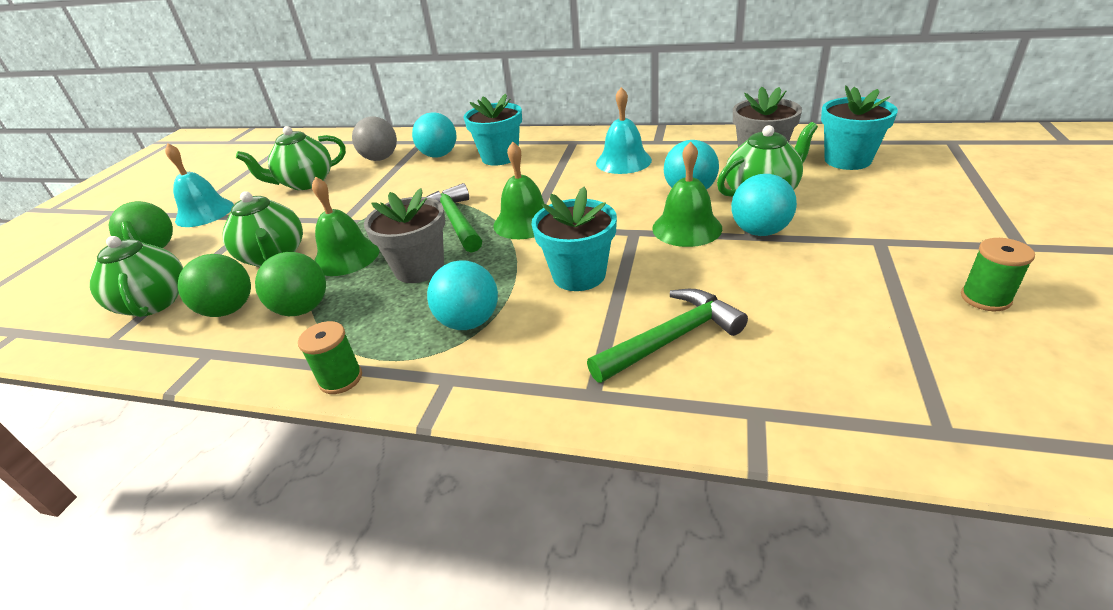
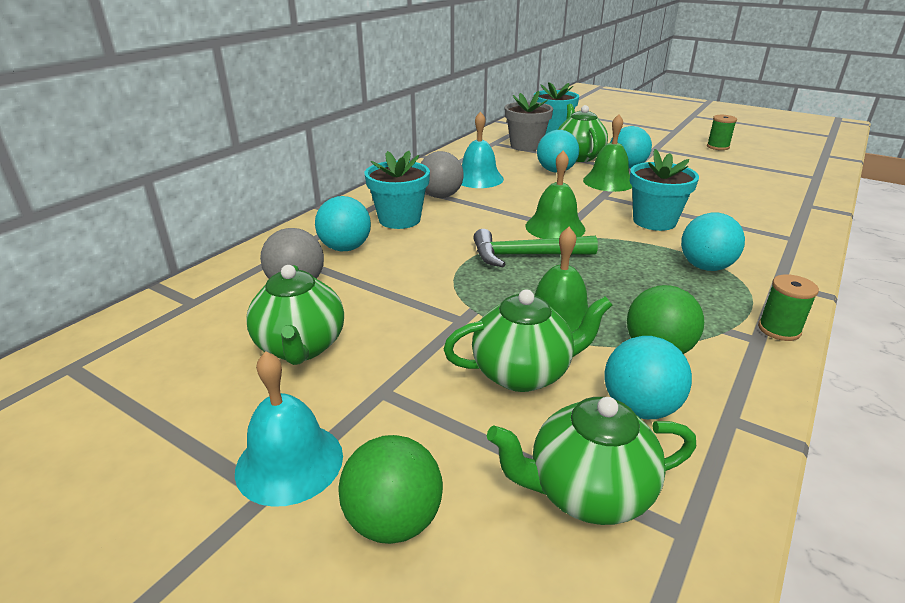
camera: 75 degrees left, 5 degrees down
(229, 310) = (640, 408): green ball -> turquoise ball
(419, 268) = (608, 280): grey flower pot -> none
(562, 158) = (440, 196): none -> grey ball
(671, 338) = (740, 209): green hammer -> none

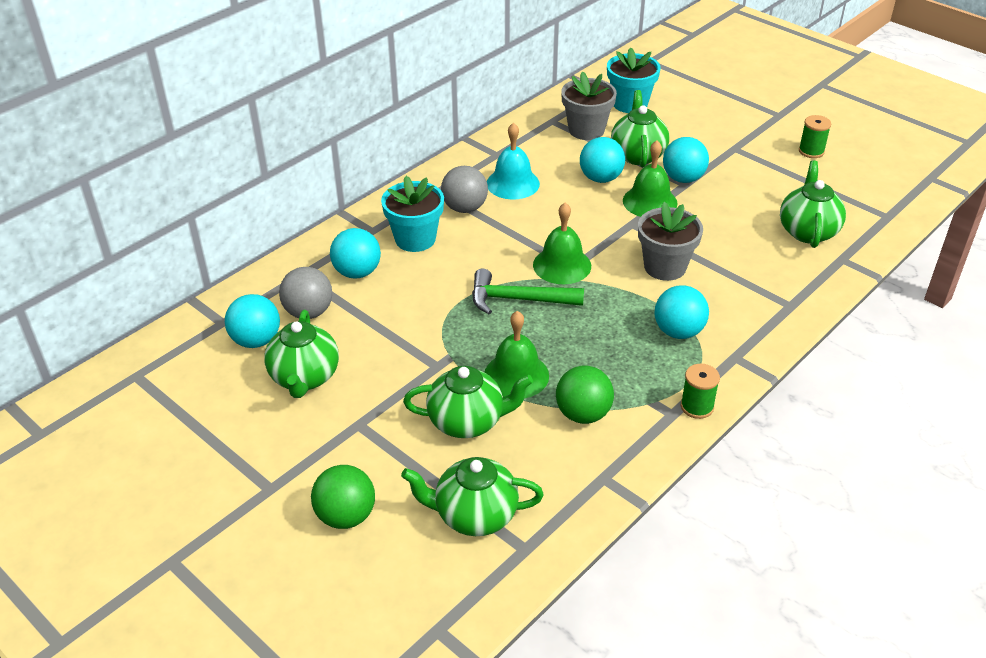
camera: 10 degrees right, 10 degrees up
(289, 462) = (286, 470): turquoise bell -> none
(640, 408) = (542, 461): turquoise ball -> turquoise ball (256, 340)
(654, 221) = (665, 267): turquoise flower pot -> grey flower pot
(760, 190) = (807, 231): none -> green teapot

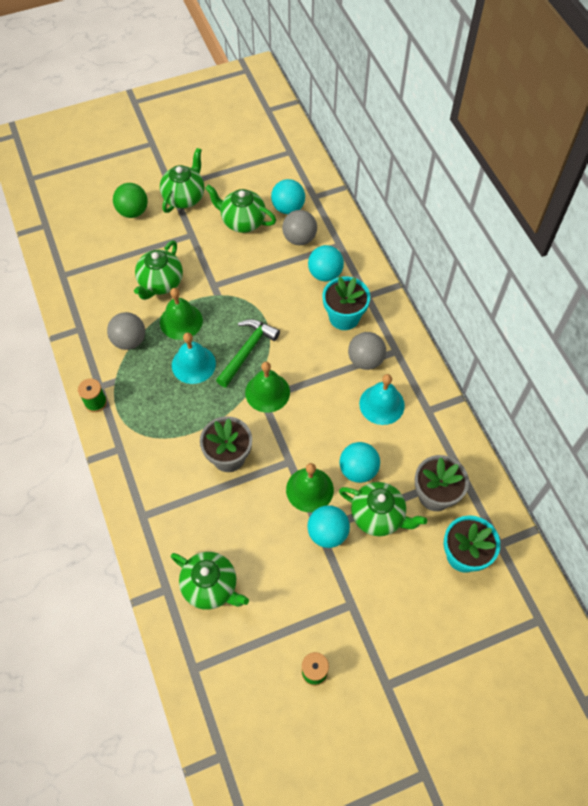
camera: 115 degrees right, 20 degrees up
(474, 515) = (96, 262): green teapot -> green teapot (184, 197)
(572, 338) = (193, 364): none -> turquoise bell
(583, 414) = (129, 340): green ball -> grey ball
(678, 331) = (162, 428): turquoise ball -> none

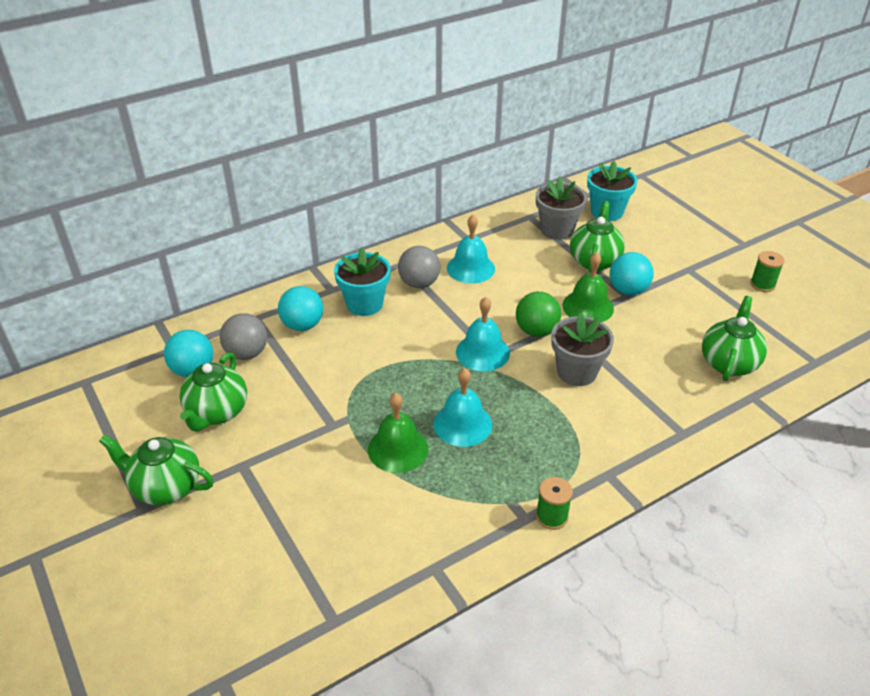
camera: 100 degrees left, 20 degrees down
(129, 340) = (442, 500): grey ball -> none
(133, 211) = (193, 550): green ball -> green ball (536, 331)
(160, 283) = (336, 484): green teapot -> none
(247, 351) = (430, 377): green hammer -> none
(267, 392) = (482, 352): green bell -> turquoise bell
(358, 470) = (551, 277): turquoise ball -> none

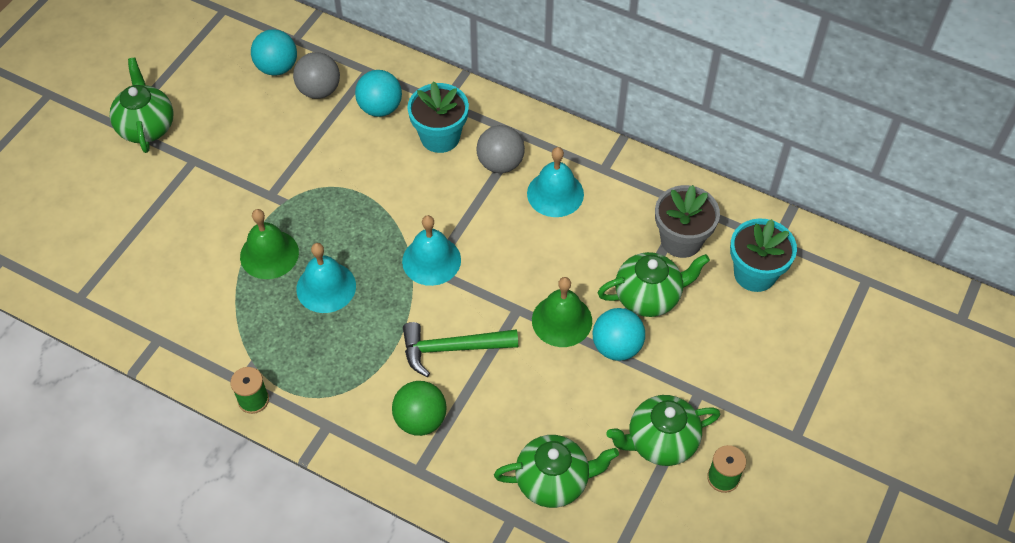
camera: 60 degrees right, 15 degrees up
(217, 412) = (239, 111): green teapot -> green teapot (660, 442)
(536, 331) = (492, 291): green ball -> green ball (420, 420)
(576, 372) = (452, 349): grey flower pot -> green hammer

